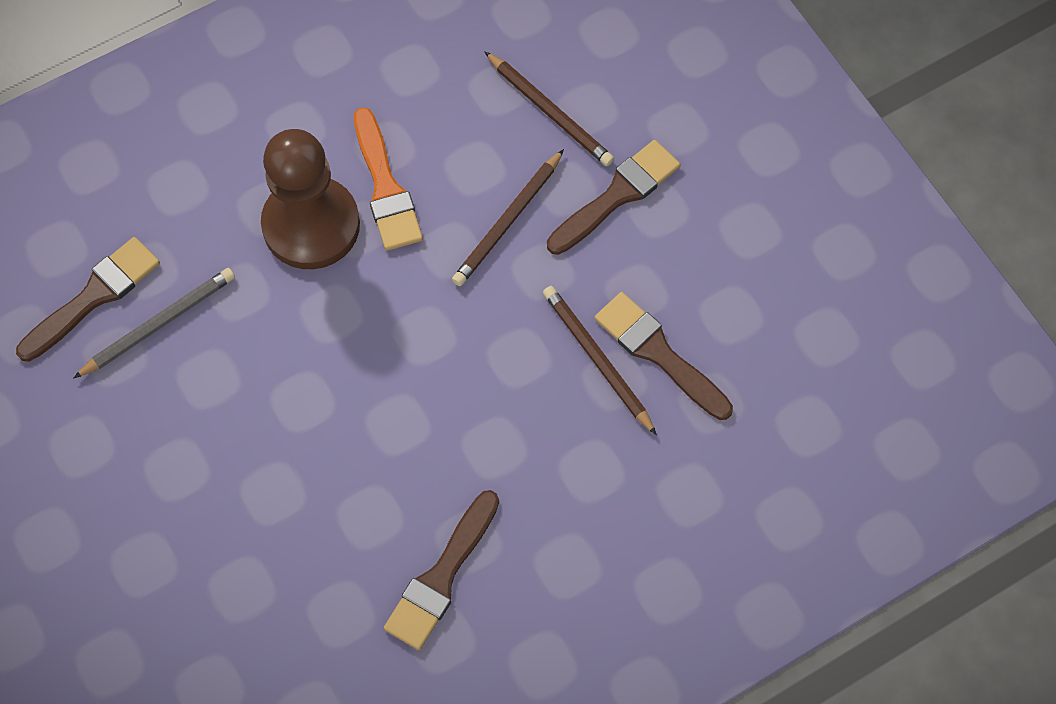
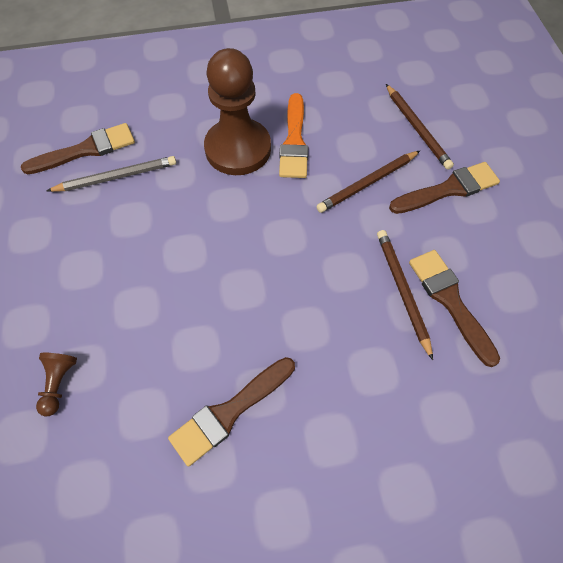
camera: 20 degrees right, 5 degrees down
(223, 616) = (59, 384): none -> brown pawn

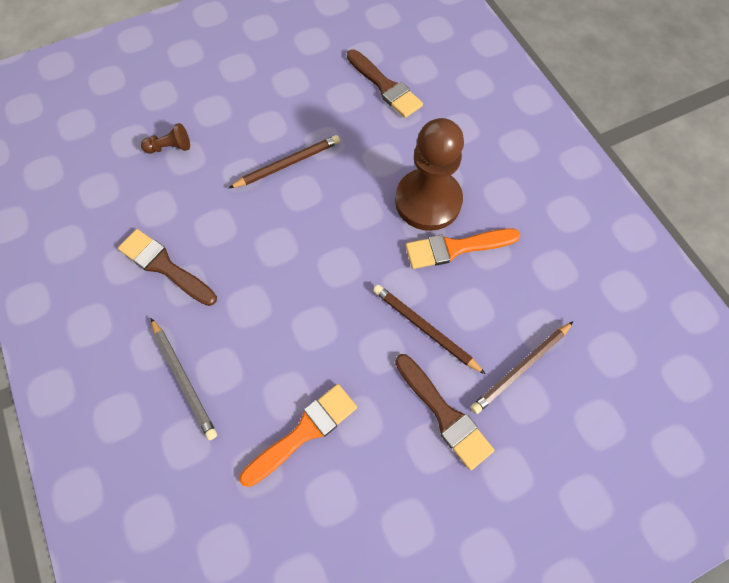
camera: 75 degrees right, 5 degrees up
(116, 177) = (363, 118): grey pencil -> grey pencil (183, 379)
(402, 291) = (304, 384): brown pencil -> brown pencil (287, 164)
(450, 301) = (304, 432): brown brush -> orange brush

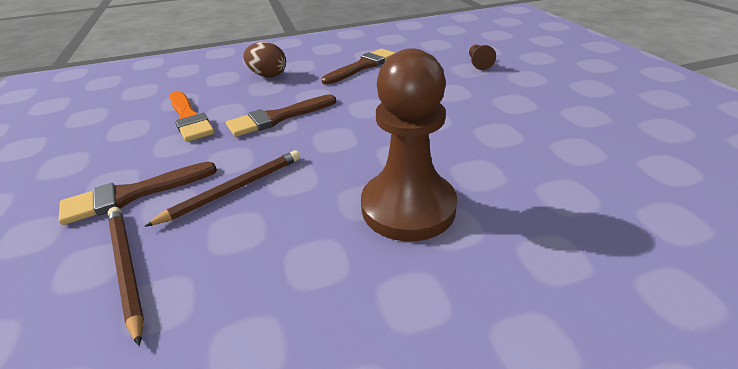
camera: 100 degrees right, 30 degrees down
(183, 379) = (268, 75): grey pencil -> brown egg
(287, 164) = (464, 113): brown pencil -> none
(385, 86) = (612, 183): brown brush -> brown brush (278, 118)
(456, 248) = (328, 226): orange brush -> none

